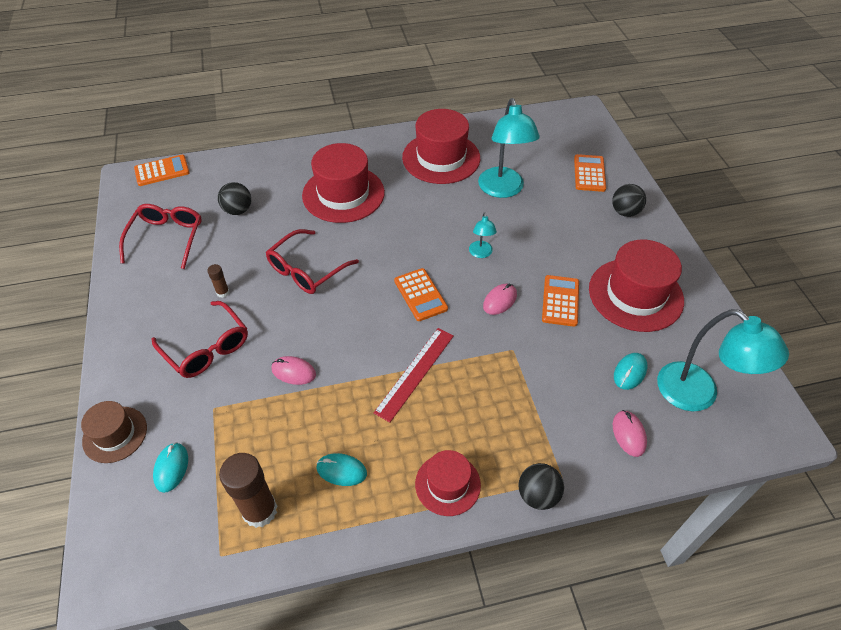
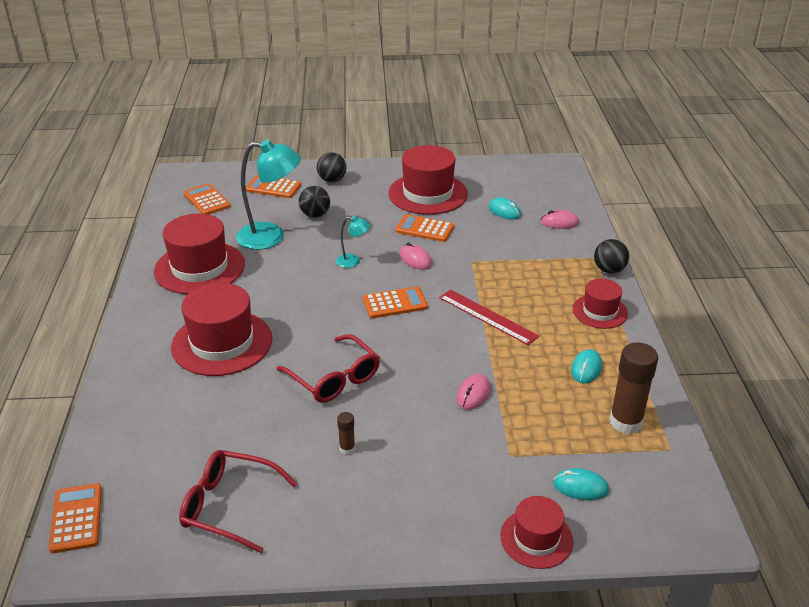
camera: 80 degrees left, 15 degrees down
(115, 434) = (536, 538): brown hat -> red hat
(207, 348) = (428, 461): red glasses -> none
(238, 210) = (206, 434): black ball -> black ball (315, 215)
(547, 137) = (207, 200): none -> orange calculator
(697, 395) = (529, 188): turquoise lamp -> none

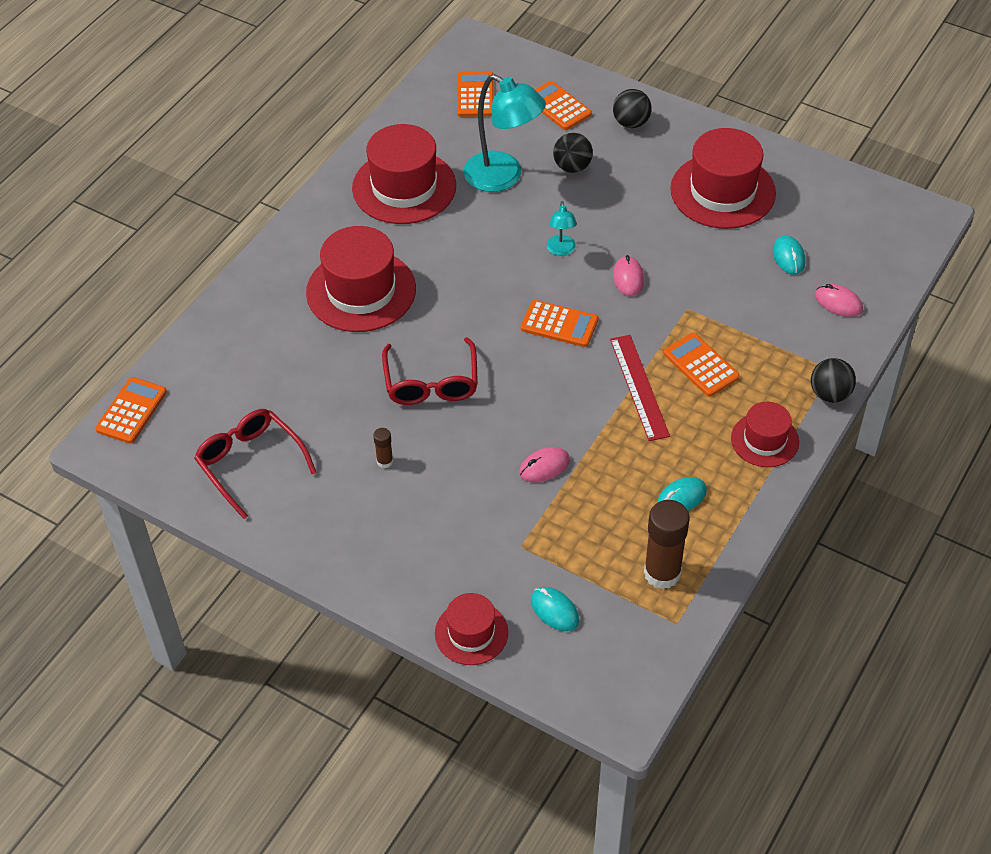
camera: 35 degrees right, 15 degrees up
(353, 261) = (561, 250): turquoise lamp -> turquoise lamp turned 45 degrees clockwise
(424, 229) = (674, 241): orange calculator -> orange calculator (701, 365)

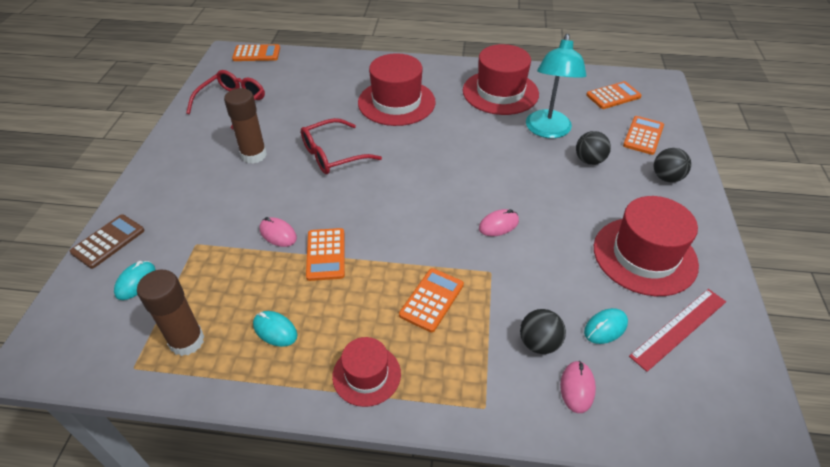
camera: 65 degrees right, 5 degrees down
(385, 461) = (254, 155): brown glue stick -> brown glue stick, size x2.14
(471, 633) = (108, 241): red hat -> brown calculator
(559, 324) = (424, 200): orange calculator -> orange calculator (326, 254)
(561, 250) = (499, 179): turquoise lamp -> none
(639, 387) = (386, 266): red ruler -> red ruler (679, 328)
(830, 394) = (451, 415): black ball -> black ball (539, 343)

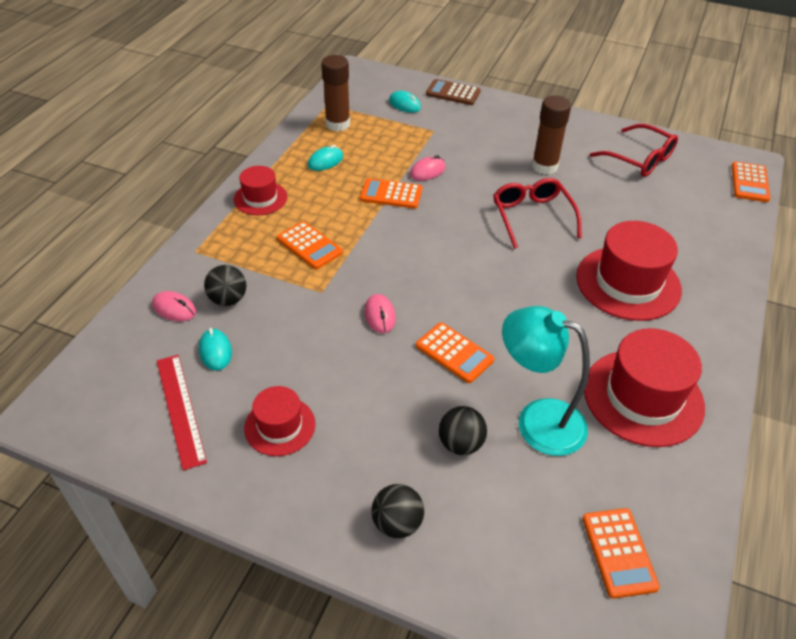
camera: 105 degrees right, 0 degrees up
(108, 241) = (453, 93): brown calculator -> brown calculator turned 150 degrees clockwise
(643, 136) = (500, 543): orange calculator -> orange calculator (454, 353)
(644, 256) = (280, 426): red hat -> red hat, size x0.57

